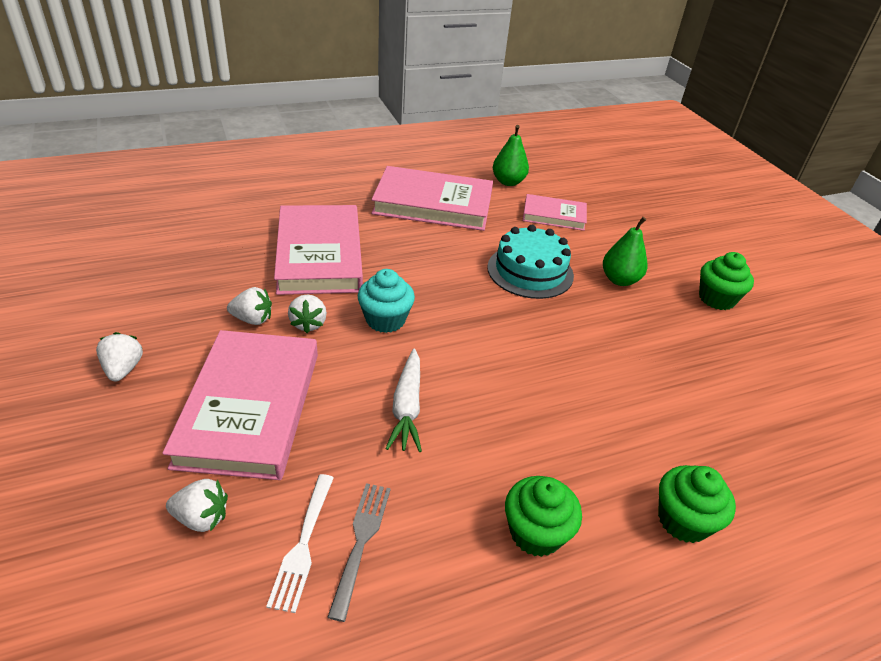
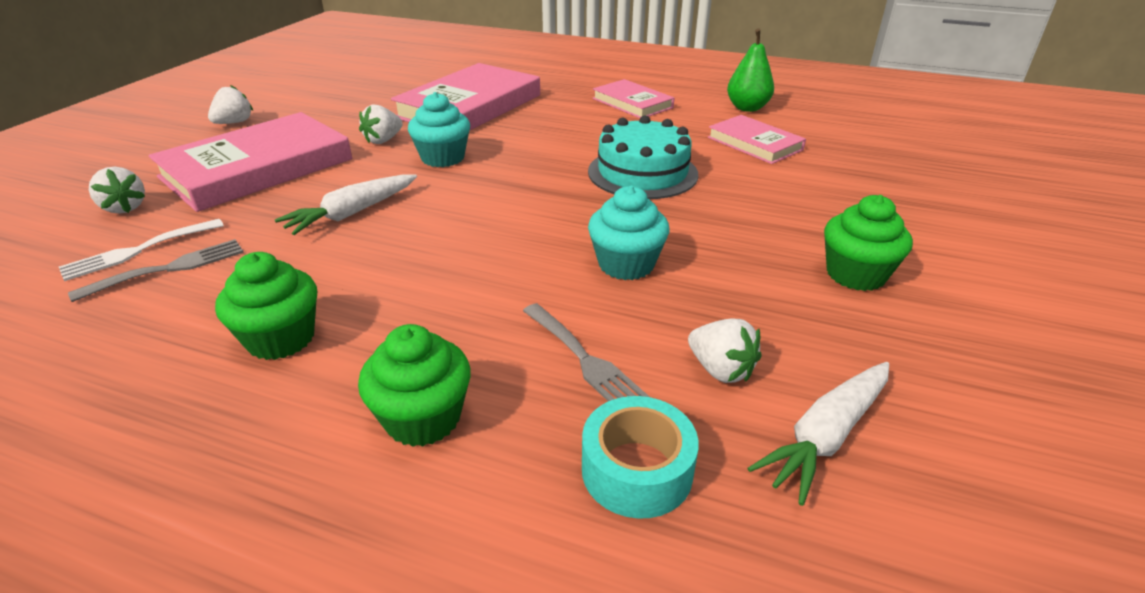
camera: 45 degrees right, 5 degrees down
(252, 319) = (352, 125): white strawberry -> white strawberry (720, 370)
(433, 204) = (632, 103): pink book -> pink book, size x0.55
(620, 280) = (740, 213): green pear -> none
(621, 352) = (626, 264): none -> turquoise cupcake
(692, 430) = (584, 359): none -> grey fork
(791, 475) = (637, 470): none -> turquoise tape
(818, 405) = (826, 436): none -> white carrot

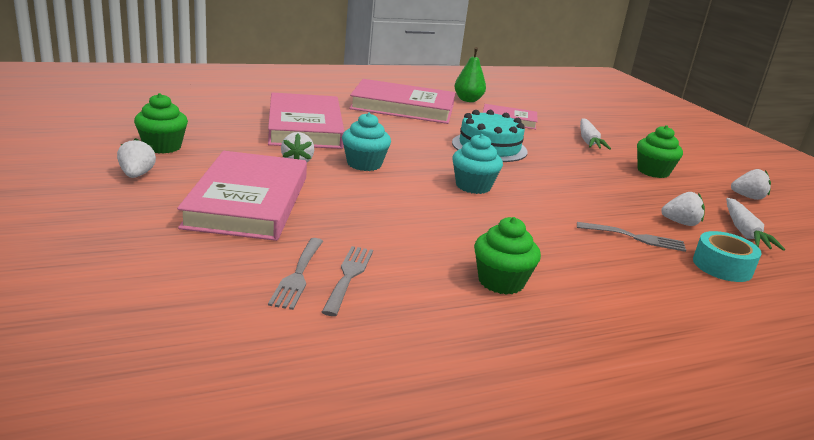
camera: 45 degrees left, 10 degrees down
(124, 208) = (209, 255): white strawberry -> white strawberry (748, 197)
(139, 250) = (298, 275): white fork -> grey fork
(352, 213) = (385, 210): white carrot -> white carrot (588, 141)
(423, 418) = (629, 283): green cupcake -> green cupcake (162, 147)
(626, 264) = (571, 194): turquoise cupcake -> turquoise cupcake (473, 186)
(632, 103) = (403, 107): pink book -> pink book, size x1.81

